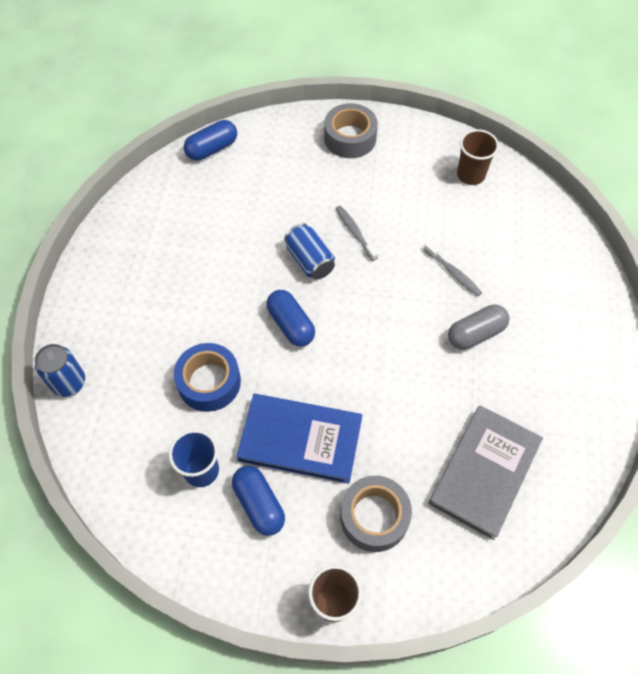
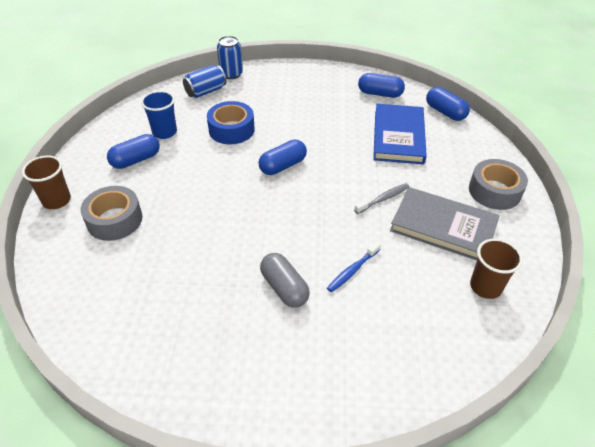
camera: 85 degrees right, 15 degrees down
(161, 206) = (380, 94): none -> blue capsule
(300, 439) = (183, 177): blue book -> blue book (398, 136)
(309, 260) = (346, 173): blue can -> blue can (206, 91)
(453, 273) = (352, 271): grey toothbrush -> blue toothbrush
(484, 472) = (141, 292): grey book -> grey book (443, 227)

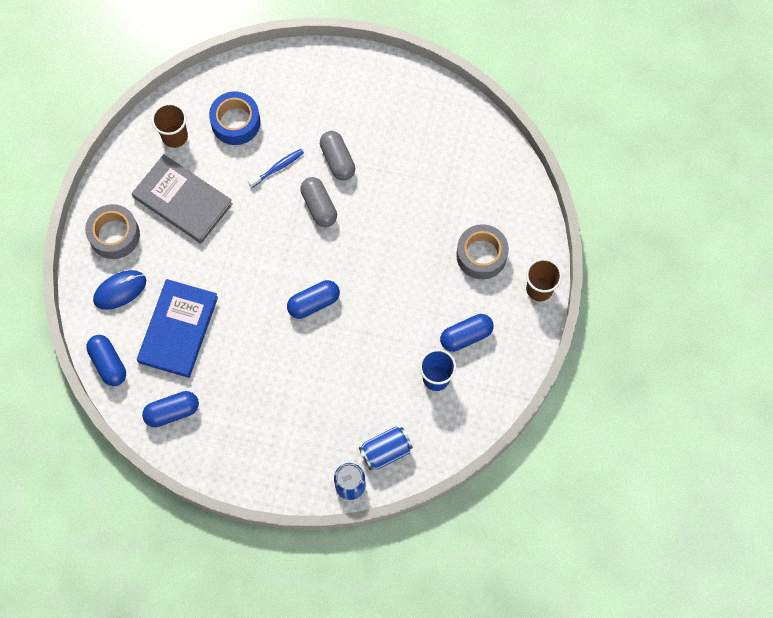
camera: 170 degrees left, 25 degrees up
(231, 130) = (361, 370): blue tape -> blue tape (235, 122)
(296, 240) = (319, 206): none -> grey capsule
(380, 94) = (172, 412): blue capsule -> blue capsule turned 45 degrees counterclockwise
(383, 199) = (225, 242): grey toothbrush -> none
(464, 154) = (120, 290): none -> blue mouse

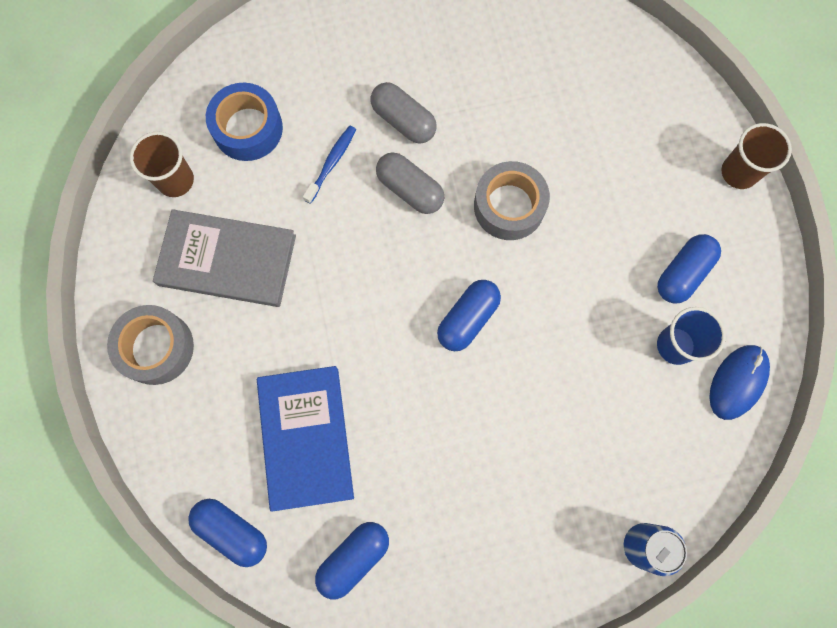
camera: 25 degrees left, 5 degrees up
(120, 290) = (199, 420): blue mouse -> blue mouse (737, 382)
(385, 451) = (664, 475): blue can -> none
(481, 255) = (646, 162): grey tape -> grey tape (509, 206)

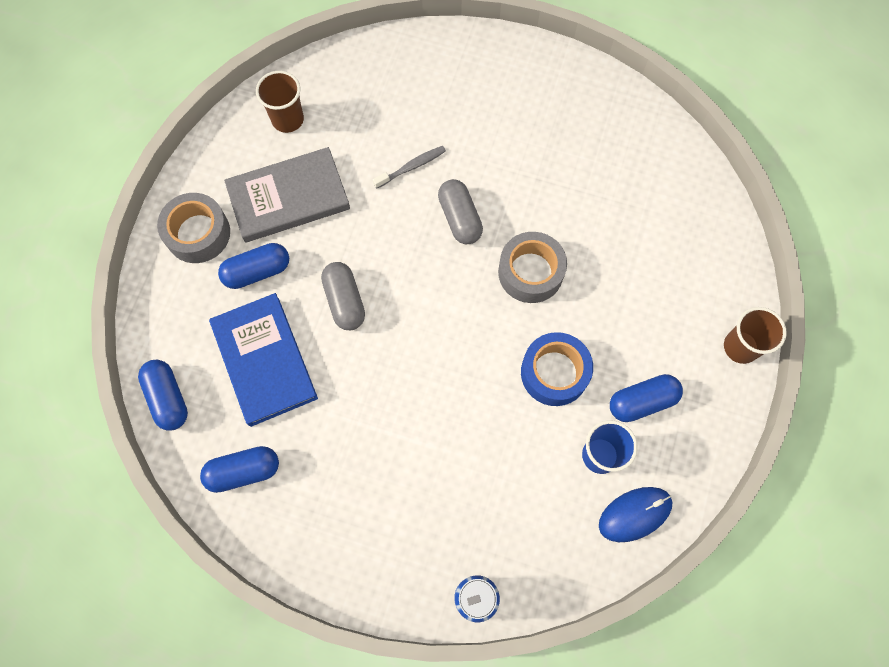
camera: 30 degrees right, 5 degrees down
(227, 260) = (288, 198): grey book -> grey book turned 60 degrees counterclockwise
(248, 128) = (364, 109): blue tape -> blue tape (554, 373)
(305, 438) = (264, 361): blue book -> blue book turned 45 degrees counterclockwise
(331, 163) = (411, 167): blue toothbrush -> grey toothbrush
(403, 120) = (487, 163): grey capsule -> grey capsule (345, 301)
(468, 319) = (443, 341): blue capsule -> blue capsule (257, 271)

